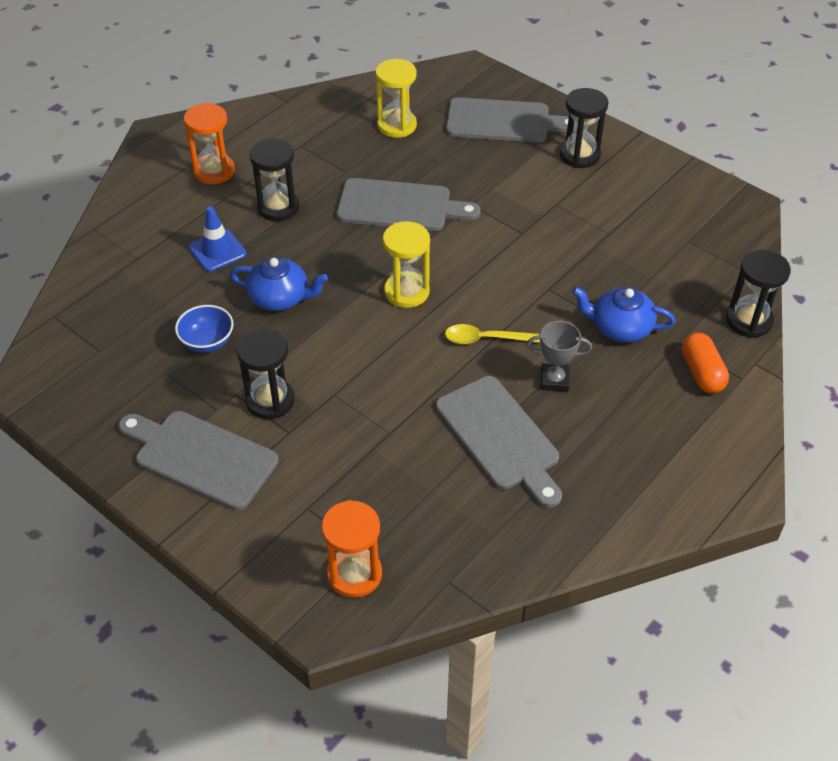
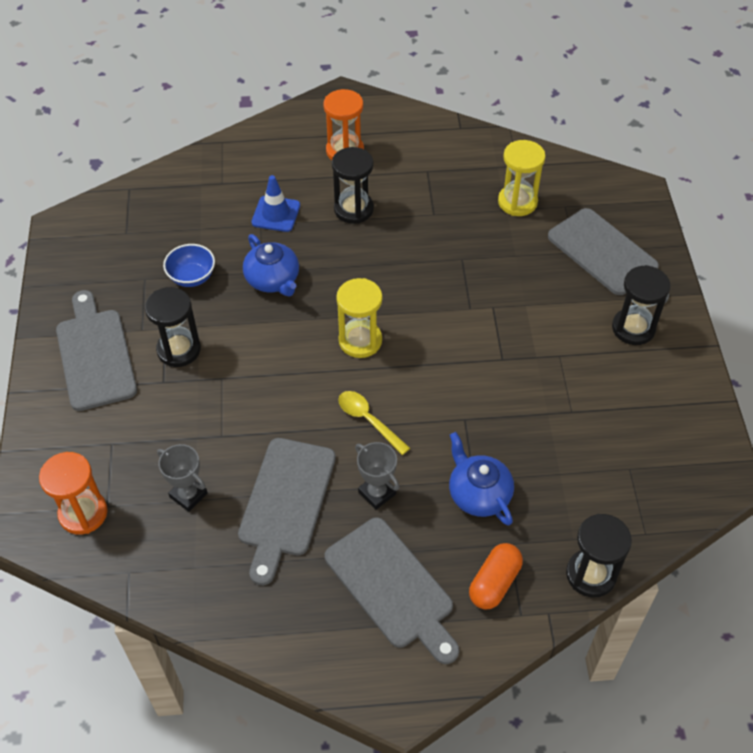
camera: 45 degrees right, 5 degrees up
(399, 206) = (438, 270): grey cutting board -> grey cutting board (392, 587)
(421, 492) = (188, 495): none -> grey trophy

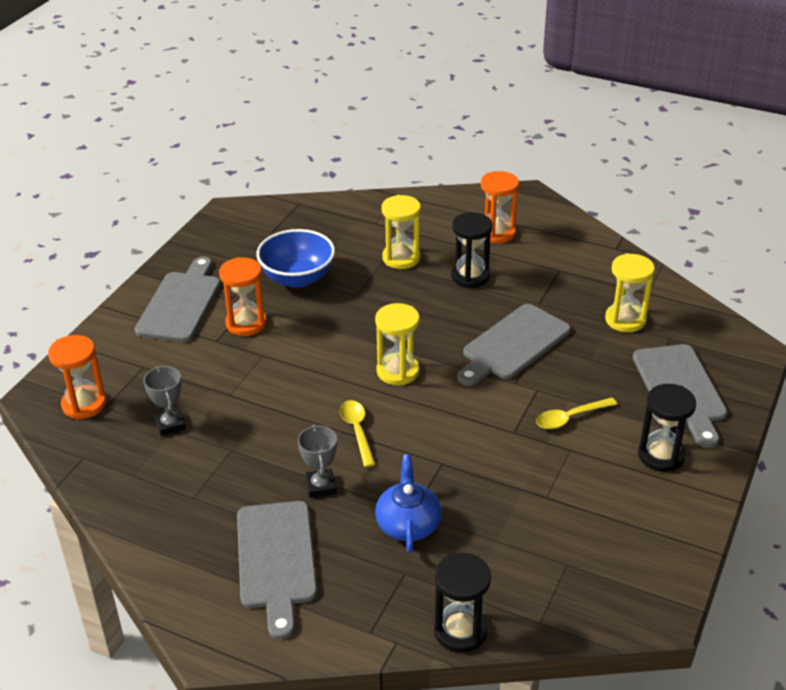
camera: 30 degrees right, 15 degrees down
(179, 349) = (246, 323): black hourglass -> orange hourglass
(192, 277) = (297, 278): blue bowl -> blue bowl, size x1.63
(273, 280) = (361, 302): blue teapot -> none
(276, 214) = (401, 258): blue traffic cone -> yellow hourglass
(286, 502) = (241, 461): grey cutting board -> grey cutting board (513, 344)
(494, 583) = (366, 597): orange capsule -> none
(538, 323) = (570, 418): none -> yellow spoon

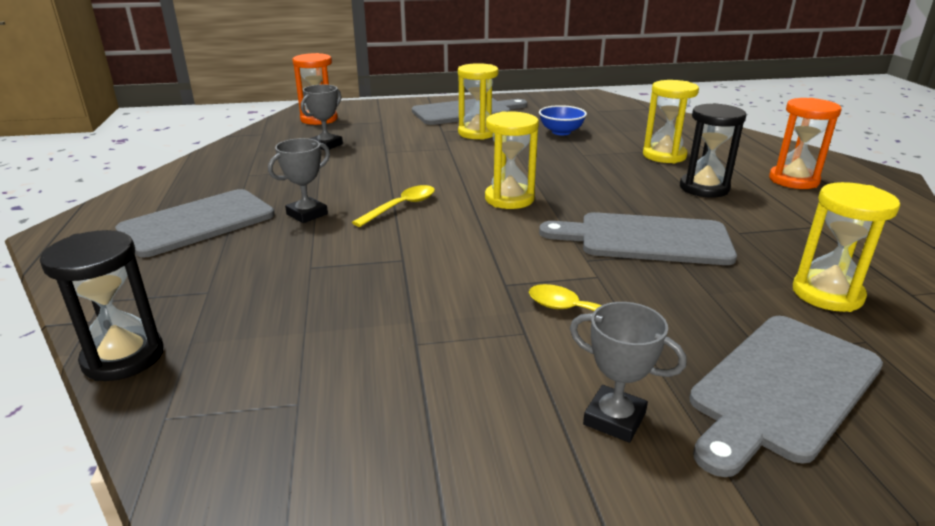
camera: 55 degrees right, 10 degrees down
(246, 323) = (477, 133): orange hourglass -> yellow hourglass
(297, 278) = (561, 132): blue bowl -> blue bowl, size x0.61
(408, 524) = (288, 270): blue teapot -> none
(661, 455) = (614, 419): black hourglass -> grey trophy

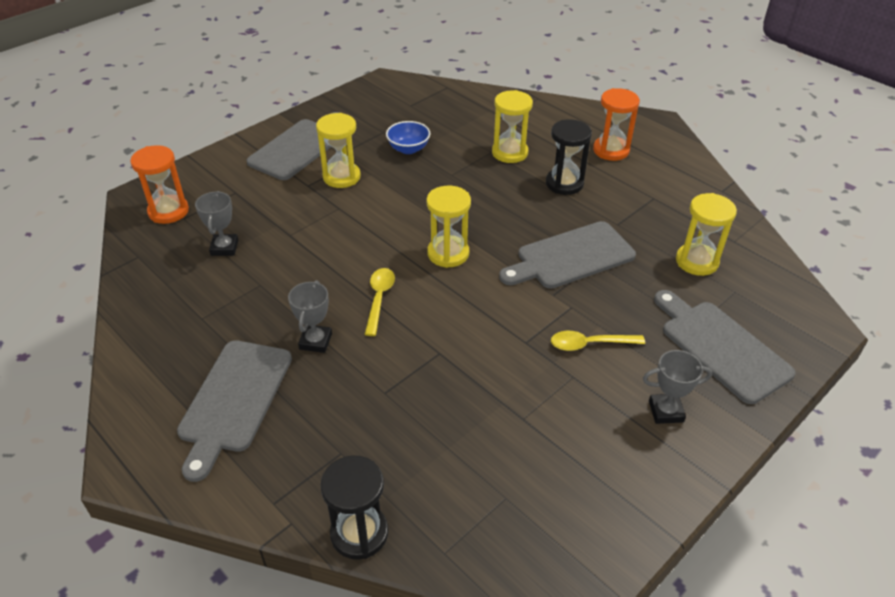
camera: 35 degrees left, 15 degrees up
(782, 388) = (721, 347): grey cutting board -> grey cutting board turned 135 degrees clockwise

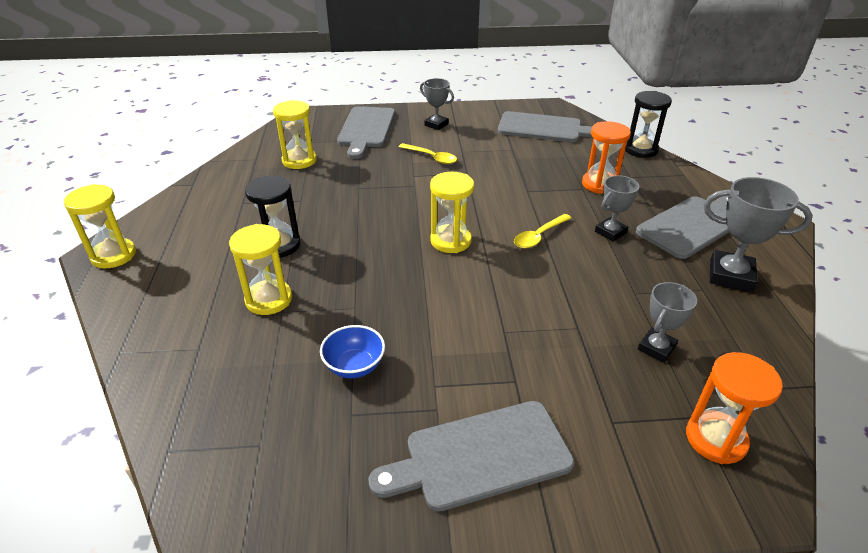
camera: 140 degrees left, 5 degrees down
(178, 348) = (730, 275): none -> grey trophy
(341, 177) = (467, 370): yellow hourglass -> yellow hourglass (113, 255)
(571, 257) = (368, 197): grey cutting board -> grey cutting board (544, 128)
(611, 150) = (189, 252): orange hourglass -> orange hourglass (600, 184)

